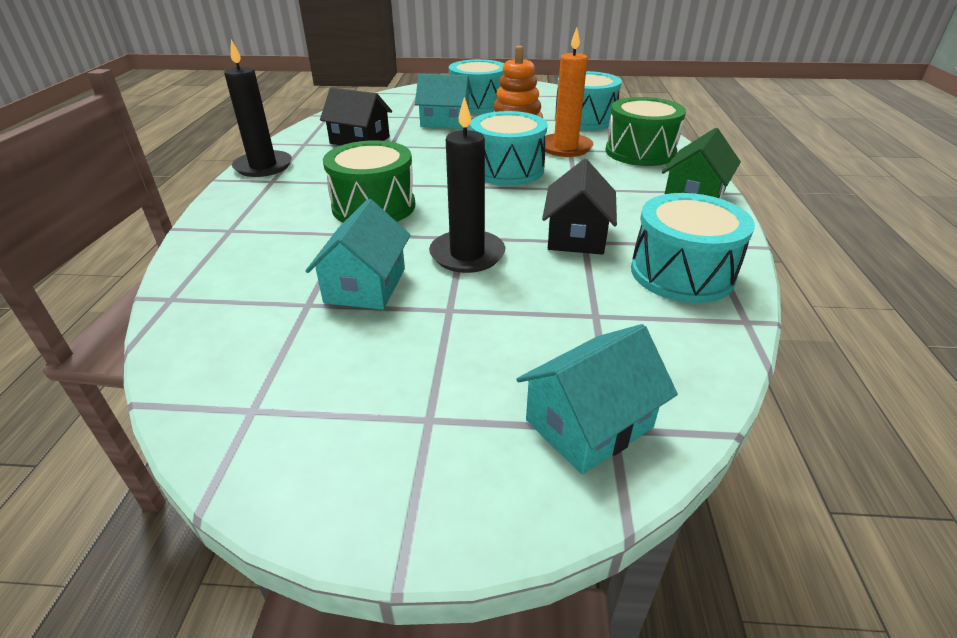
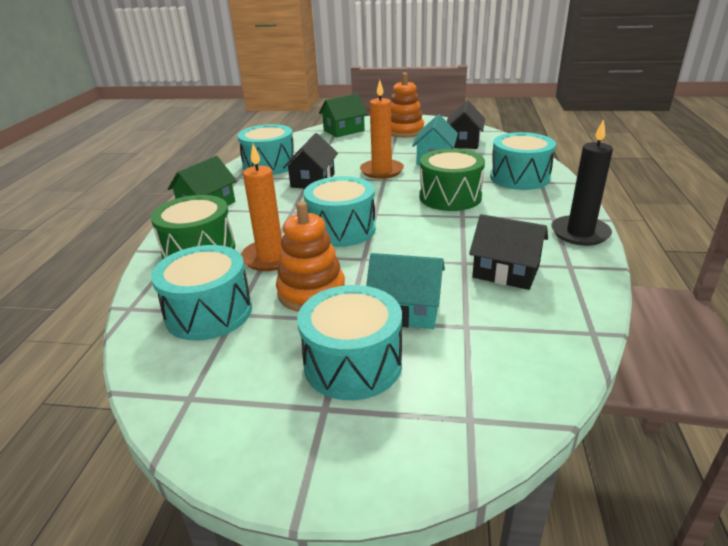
camera: 175 degrees left, 5 degrees down
(252, 238) = (519, 177): none -> turquoise drum
(276, 345) = (463, 142): none -> black house
(407, 411) = (404, 131): none -> orange stacking toy
(467, 255) = (381, 171): black candle -> orange candle
(589, 423) = (344, 130): turquoise house -> green house

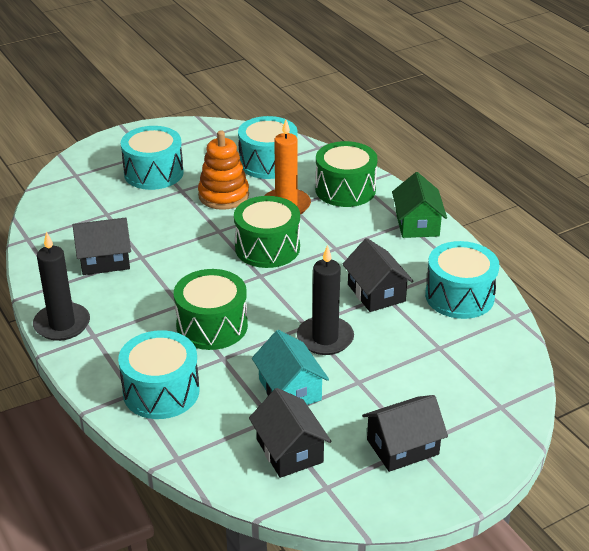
camera: 140 degrees right, 5 degrees up
(341, 229) = (267, 248): turquoise drum -> green drum
(344, 130) = (489, 410): green house -> none
(381, 171) = (325, 338): orange candle -> black candle
(404, 131) = (402, 447): orange stacking toy -> black house
(406, 310) = (151, 208): turquoise house -> none

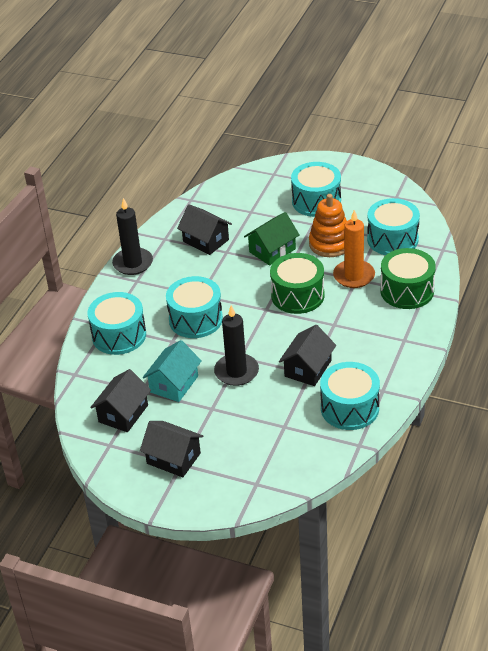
camera: 55 degrees right, 5 degrees up
(212, 326) = (195, 319): green drum -> turquoise drum
(417, 224) = (409, 346): green house -> green house (272, 250)

